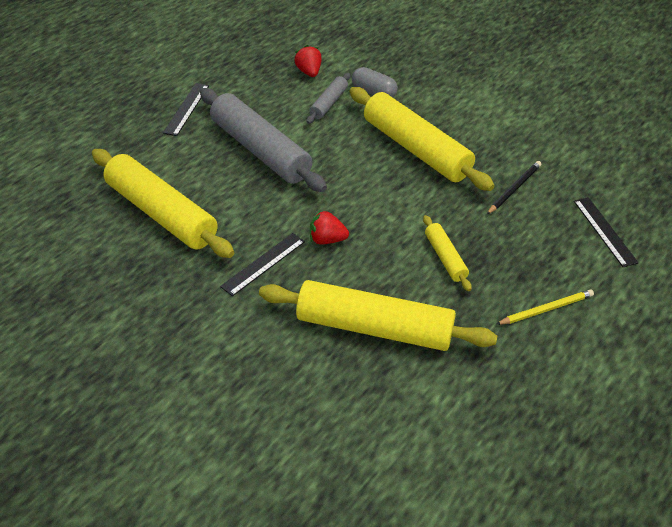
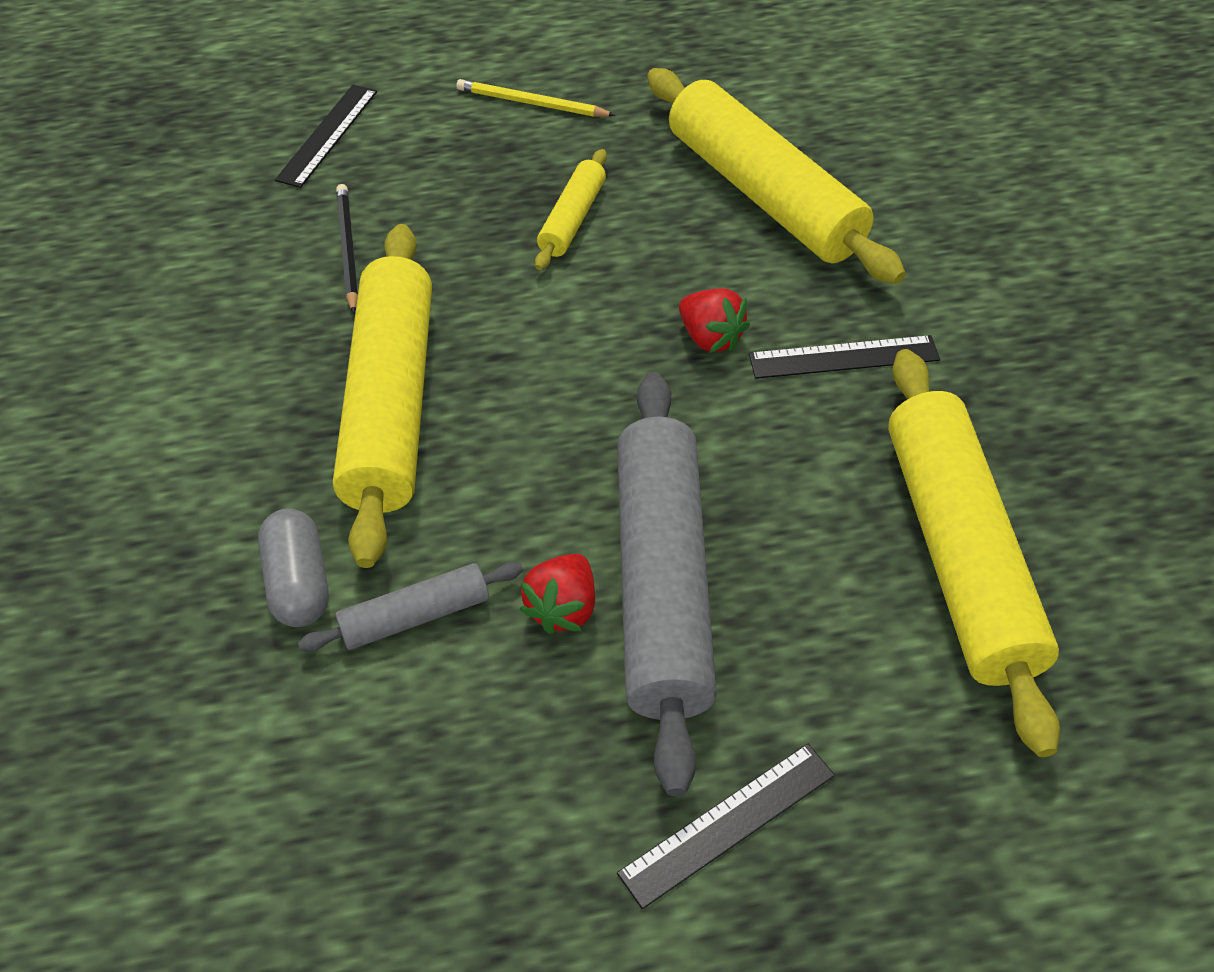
camera: 140 degrees left, 5 degrees up
(309, 72) = (352, 746): red strawberry -> red strawberry (563, 608)
(514, 189) = (347, 249): black pencil -> black pencil turned 90 degrees clockwise

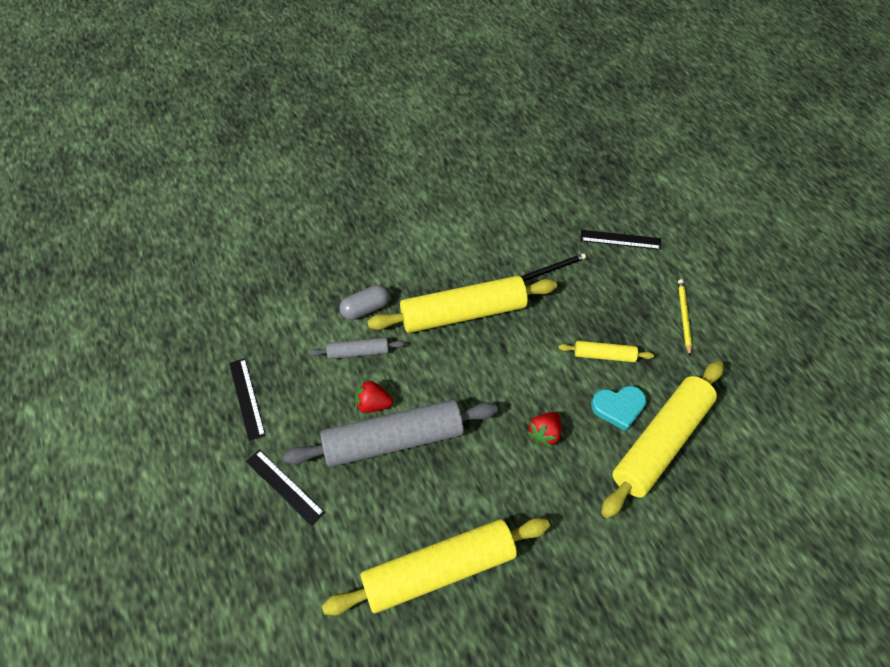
camera: 75 degrees right, 5 degrees up
(415, 616) = (358, 352): grey rolling pin -> grey rolling pin turned 60 degrees counterclockwise
(685, 228) = (618, 408): none -> turquoise heart
(844, 357) = (552, 500): black ruler -> black ruler (246, 398)

